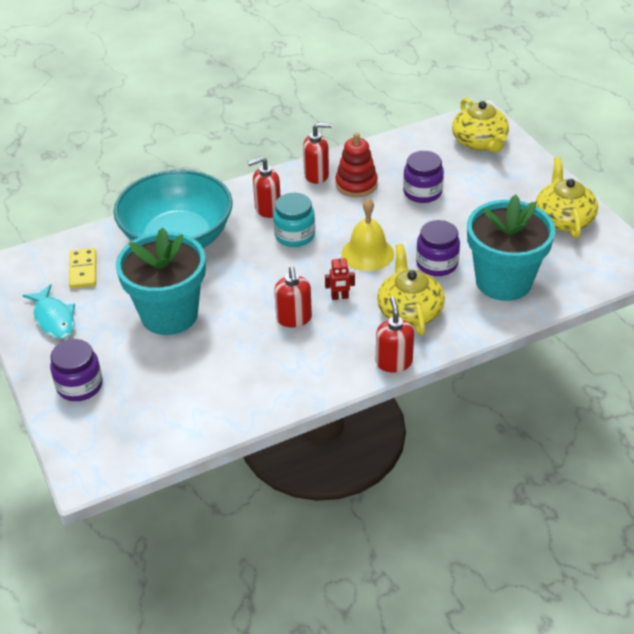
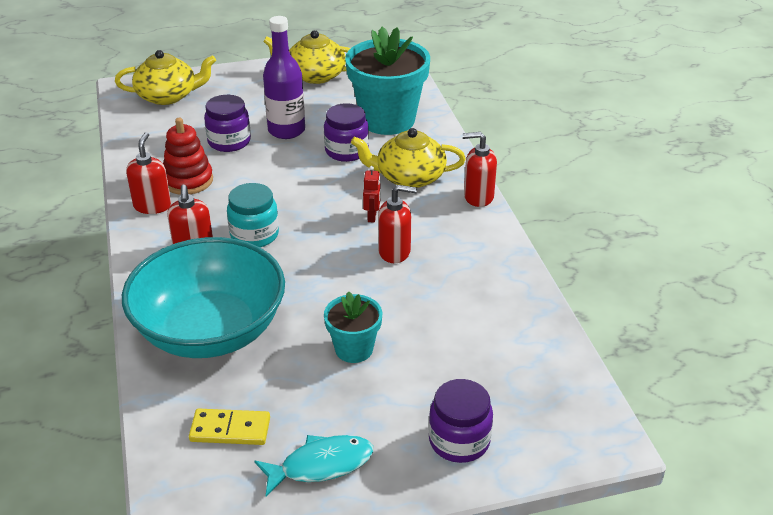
camera: 80 degrees left, 5 degrees down
(169, 315) = (354, 349): turquoise flower pot -> turquoise flower pot, size x0.52
(367, 253) = (310, 189): yellow bell -> none
(455, 221) = (286, 130): none -> purple bottle

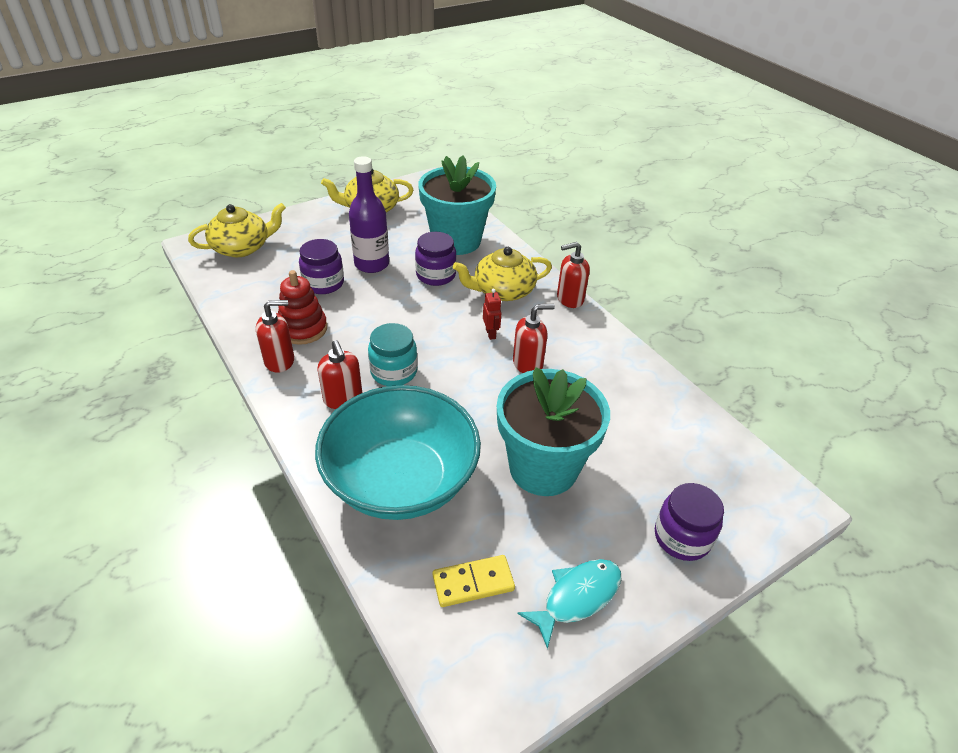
camera: 20 degrees left, 5 degrees up
(152, 206) = (280, 361): red soap dispenser -> red soap dispenser turned 90 degrees clockwise
(354, 349) = (543, 468): turquoise flower pot -> turquoise flower pot, size x1.92

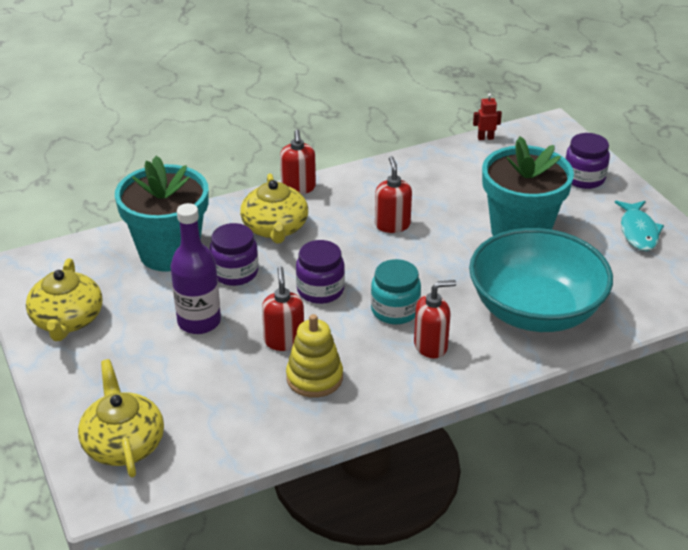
camera: 80 degrees left, 5 degrees down
(280, 361) = (368, 394): red soap dispenser -> red soap dispenser (284, 340)
(303, 329) = (314, 378): red stacking toy -> yellow stacking toy
(323, 283) = (229, 362): purple jar -> purple jar (320, 290)
(473, 582) = (632, 278): yellow domino -> none
(491, 334) = (345, 243): red robot -> red robot (485, 138)
(577, 597) = (638, 232): turquoise fish -> turquoise fish turned 150 degrees counterclockwise

